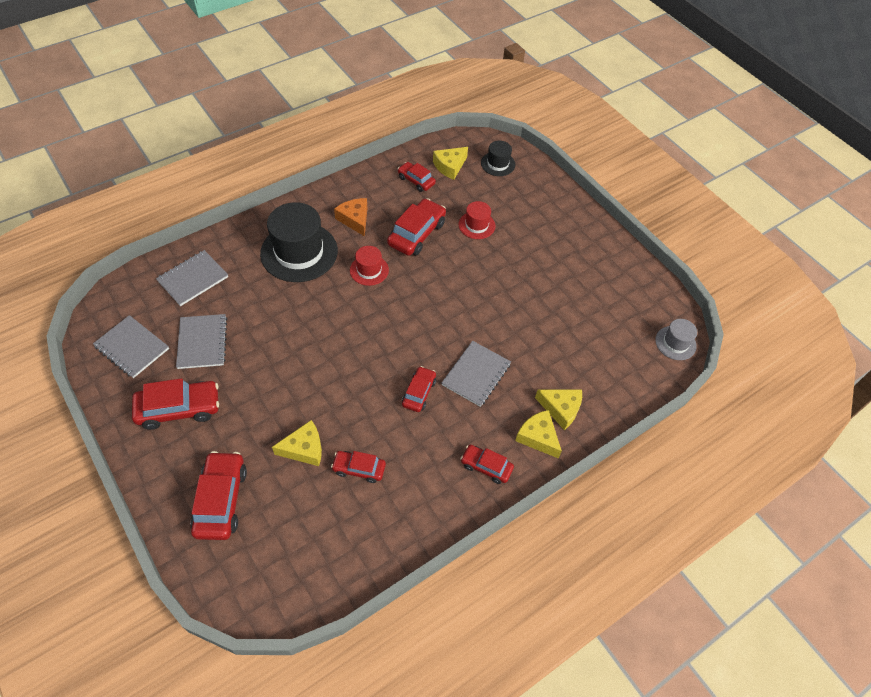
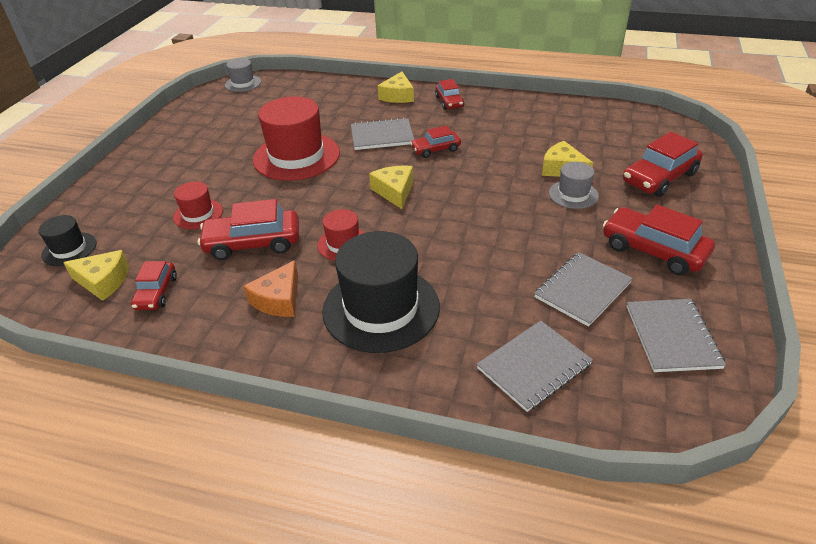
camera: 125 degrees left, 15 degrees down
(193, 279) = (533, 366): grey notebook -> grey notebook turned 45 degrees counterclockwise
(272, 424) = (573, 194): none -> grey hat
(359, 469) = (533, 140): red car -> none
(499, 306) = (296, 156): none -> red hat
(561, 409) = (362, 97): yellow cheese -> yellow cheese (394, 191)

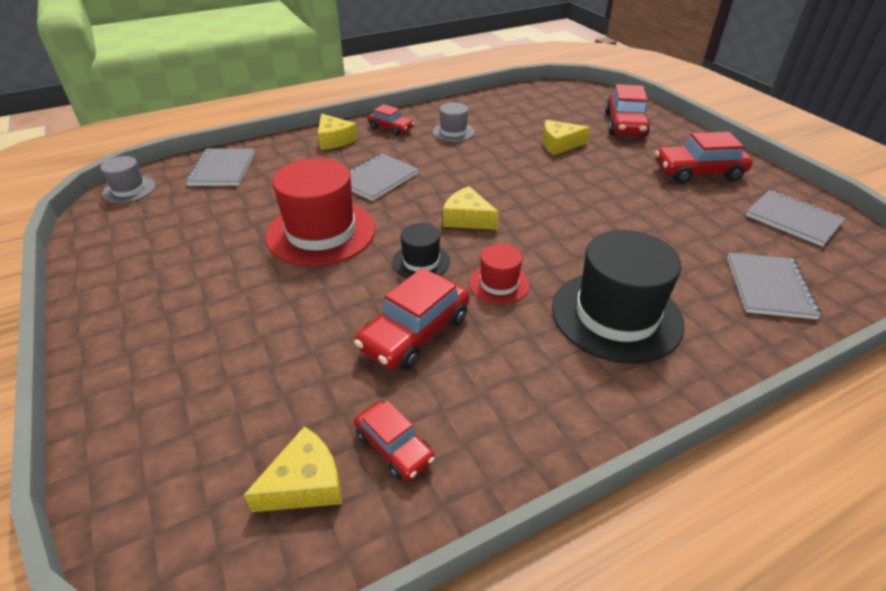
camera: 45 degrees left, 0 degrees up
(69, 249) = (186, 483): black hat -> black hat (421, 261)
(198, 214) = (303, 341): red hat -> none
(278, 299) = (527, 365): orange cheese -> none
(435, 149) = (444, 170): red car -> none
(573, 194) = (595, 159): grey hat -> grey hat (453, 132)
(582, 290) = (707, 219): grey notebook -> grey notebook (222, 169)

